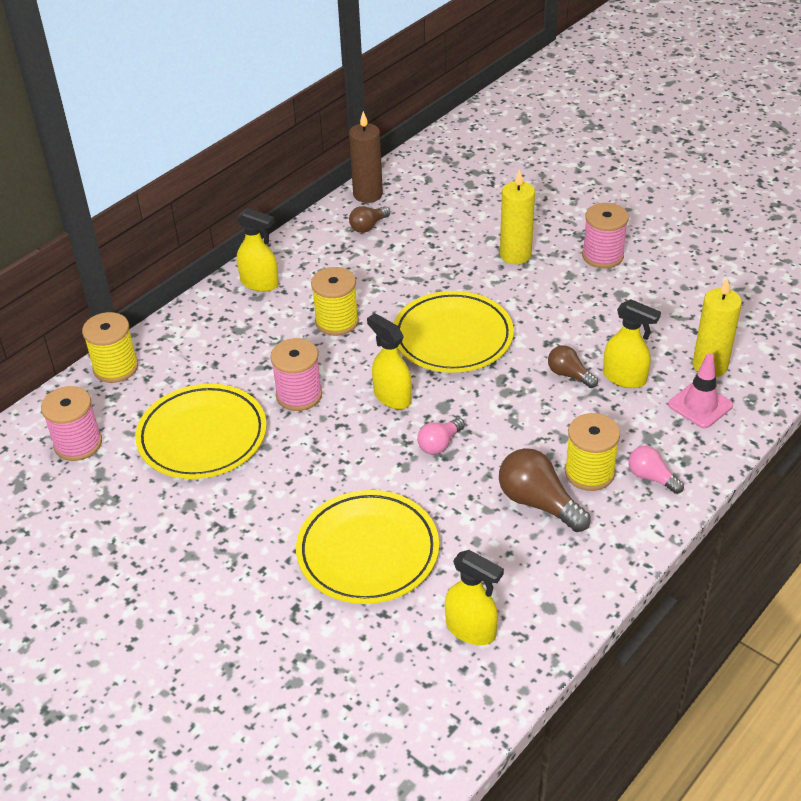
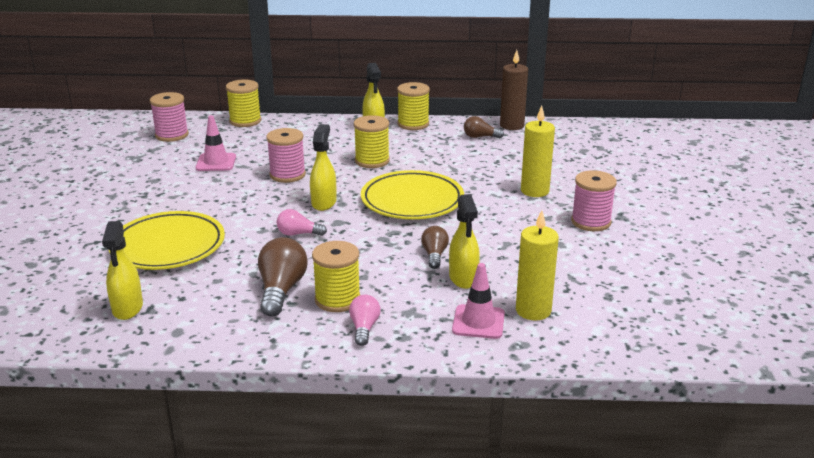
camera: 50 degrees right, 15 degrees down
(202, 436) = (216, 162): yellow plate -> pink traffic cone
(284, 252) = (413, 124): none -> yellow spool

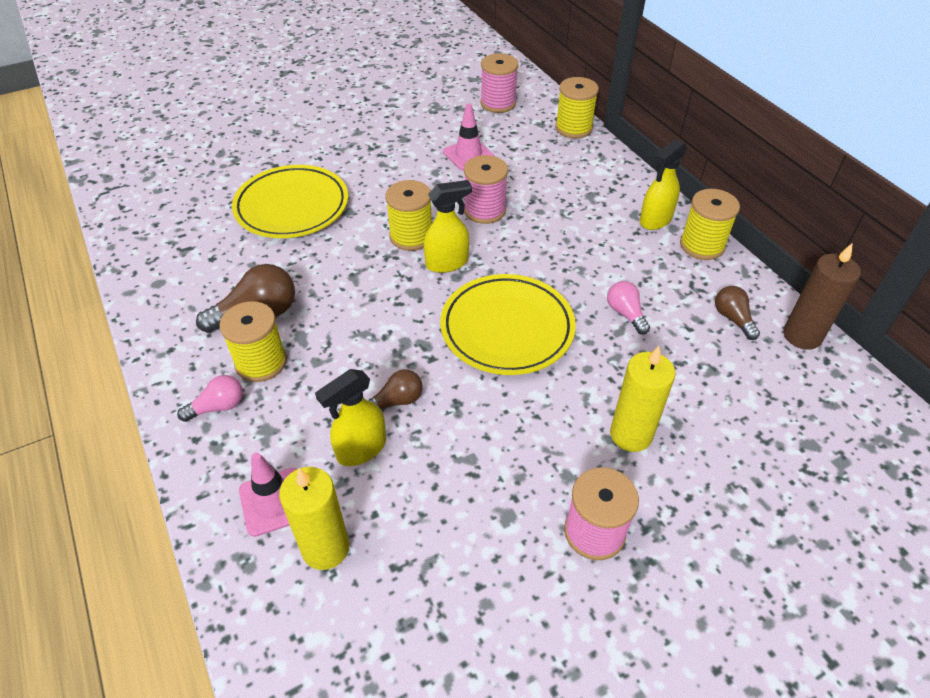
camera: 60 degrees right, 20 degrees up
(127, 308) = (180, 237): yellow spray bottle -> none
(298, 234) = (370, 275): pink light bulb -> pink light bulb (625, 314)
(372, 161) = (573, 255): yellow spool -> yellow spool (411, 236)

